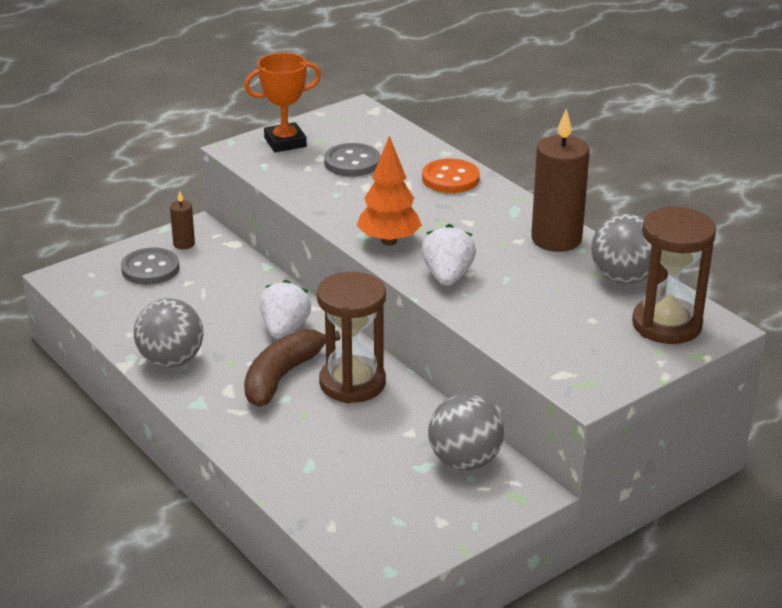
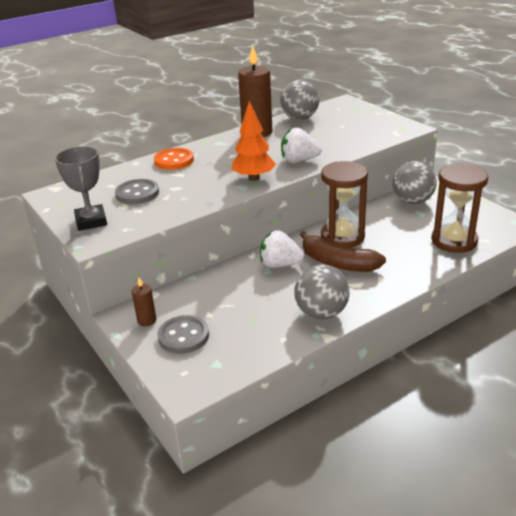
camera: 85 degrees left, 0 degrees up
(285, 142) = (91, 221): orange trophy -> grey trophy
(666, 325) = (344, 110): brown hourglass -> brown hourglass (454, 241)

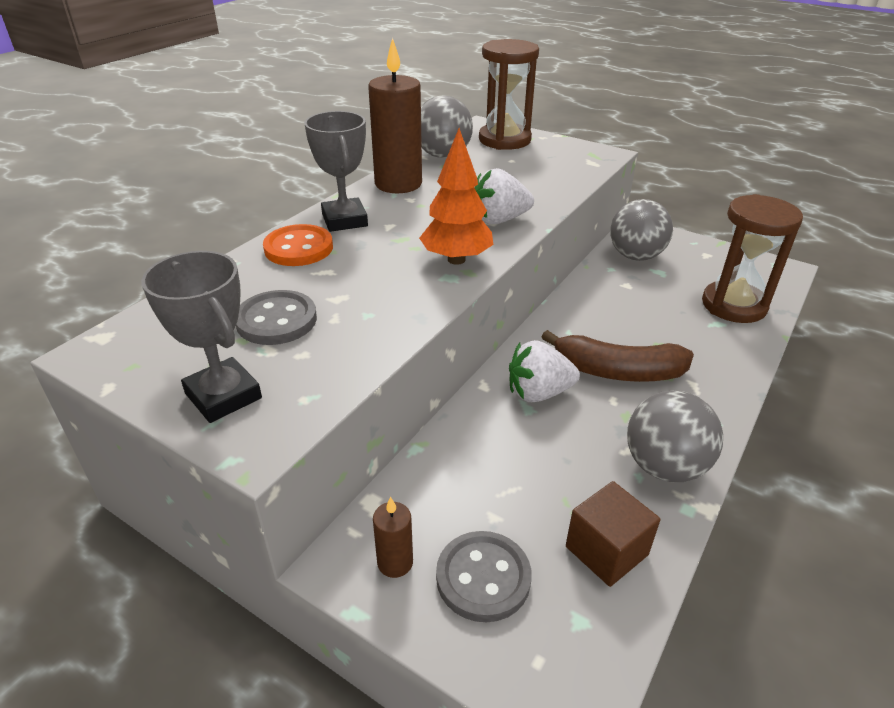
camera: 25 degrees left, 5 degrees up
(209, 149) = (344, 220): none -> grey trophy
(254, 341) = (606, 551): none -> brown cube
(342, 237) = (590, 327): brown hourglass -> brown hourglass (504, 140)

